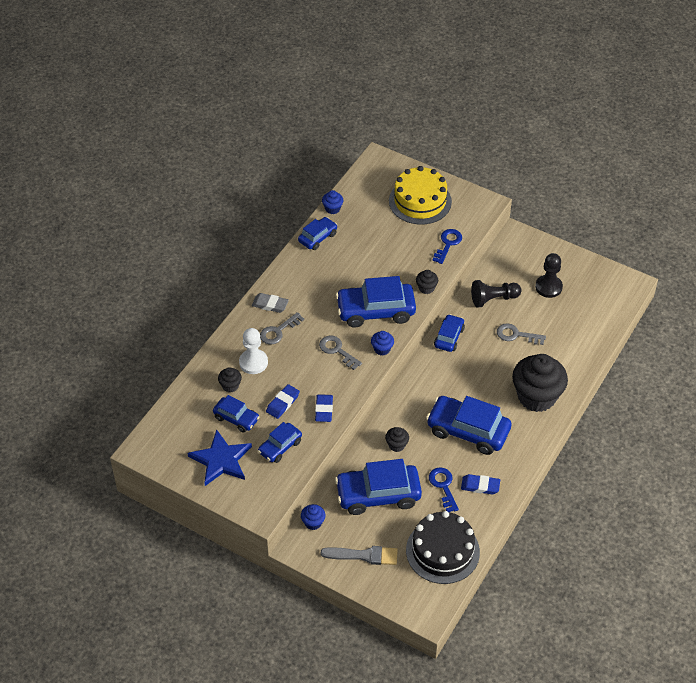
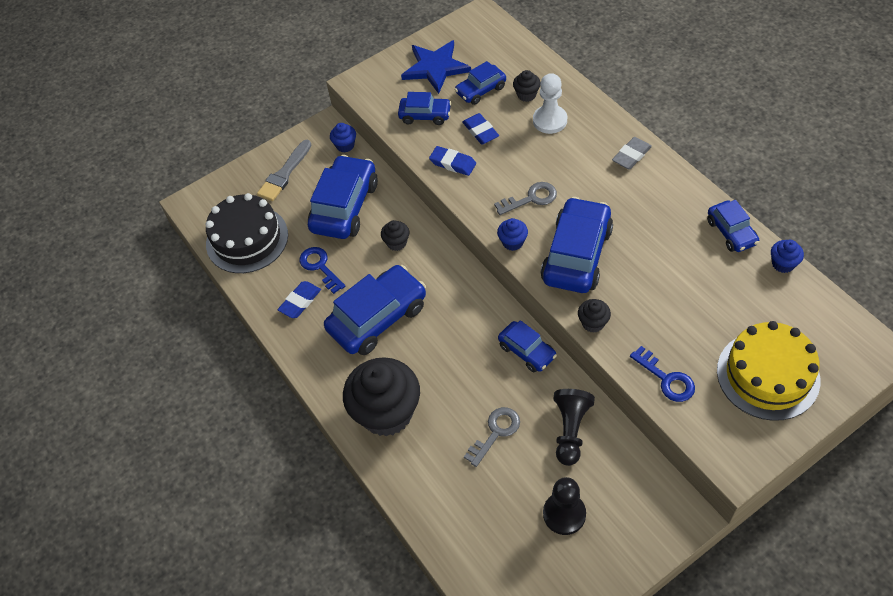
camera: 120 degrees right, 5 degrees up
(278, 331) = (586, 153): grey key -> none
(280, 447) = (425, 115): blue car -> blue car turned 120 degrees clockwise
(443, 486) = (320, 267): blue key -> blue key turned 135 degrees counterclockwise

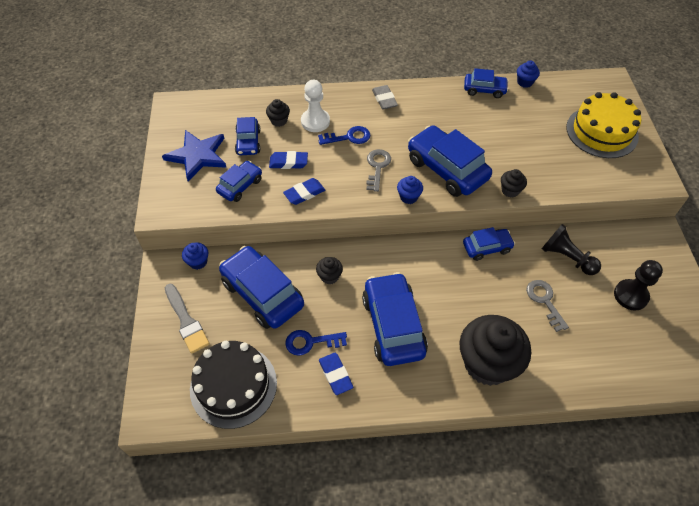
camera: 65 degrees left, 0 degrees up
(666, 379) = (577, 178): blue key -> blue key (348, 137)

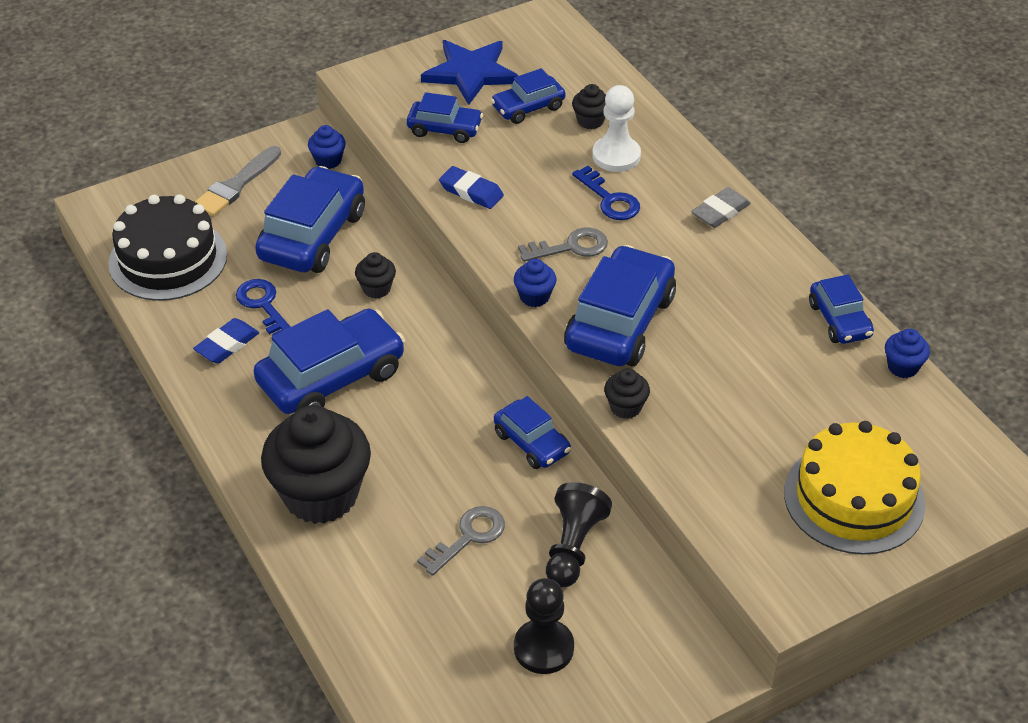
camera: 65 degrees right, 10 degrees down
(288, 162) = (517, 157): blue eraser -> none

